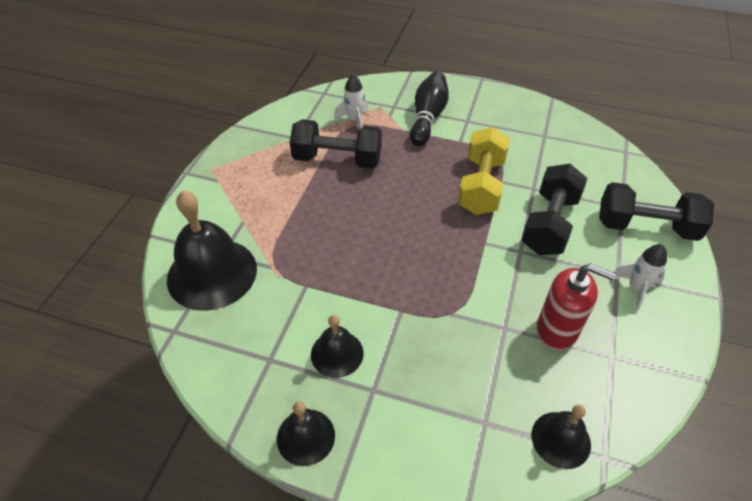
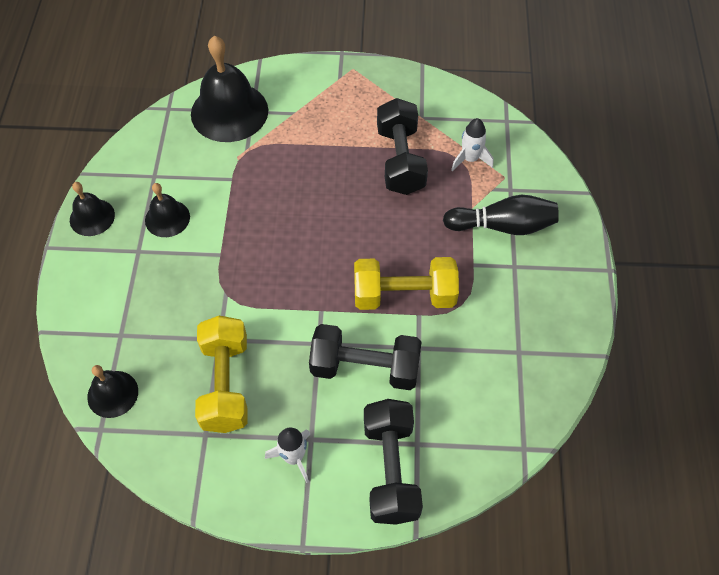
camera: 75 degrees right, 10 degrees up
(557, 330) = (225, 384): red soap dispenser -> yellow dumbbell

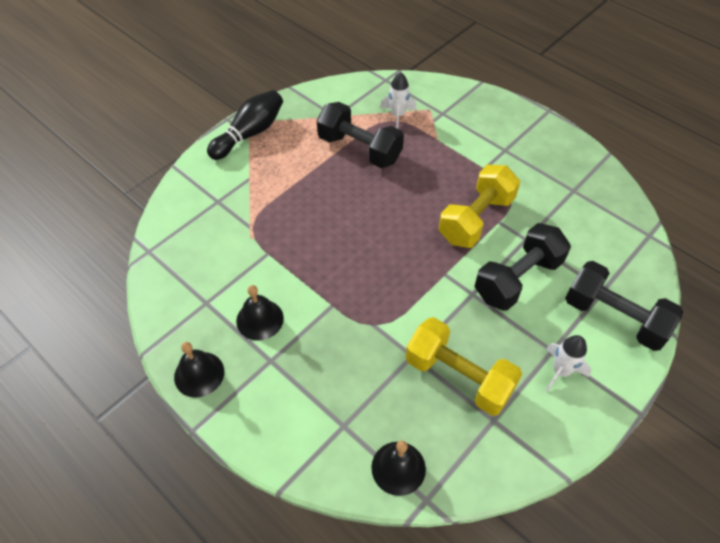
camera: 50 degrees left, 5 degrees down
(229, 112) = (201, 215): black bell -> none
(502, 226) = (468, 135): black bowling pin -> black bowling pin (249, 134)

